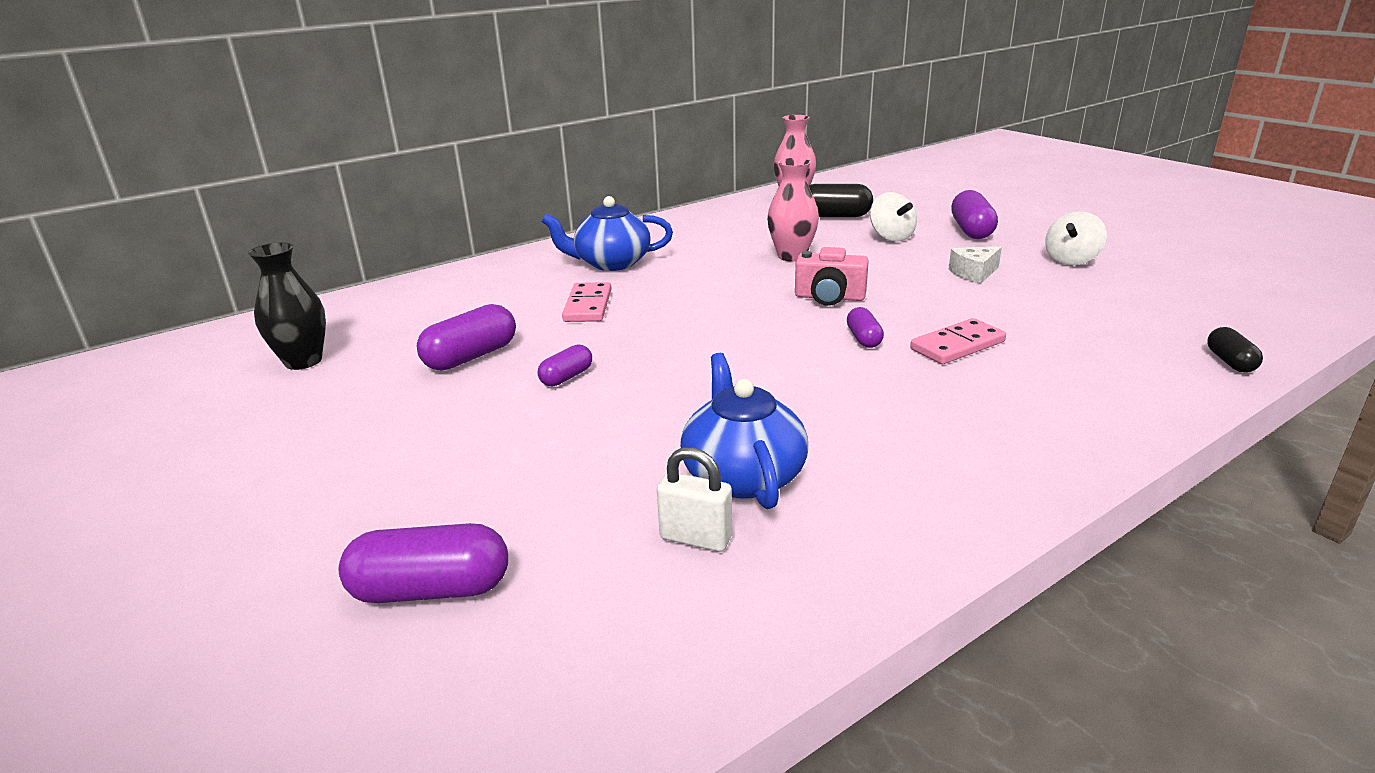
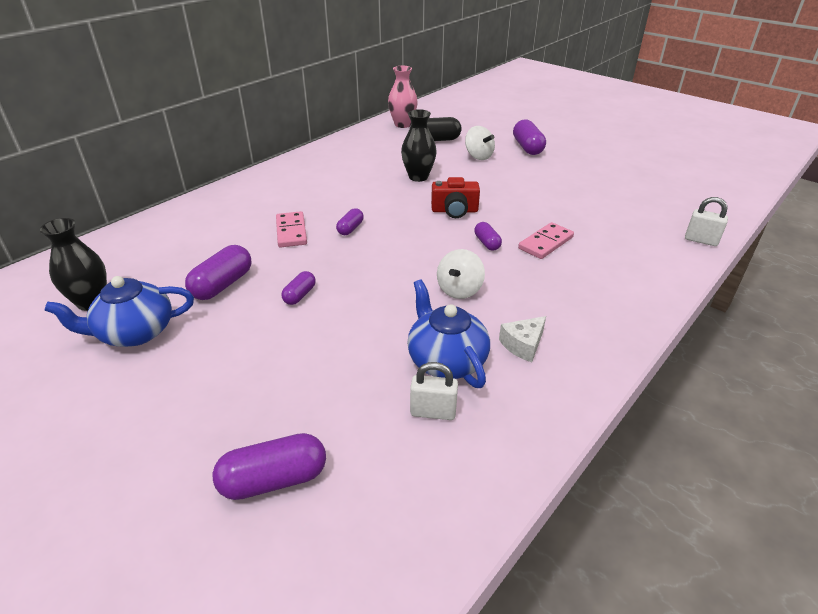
camera: 15 degrees left, 10 degrees up
(611, 263) = (294, 192): blue teapot -> blue teapot (135, 332)
(670, 308) = (350, 228): none -> purple capsule
(792, 256) = (418, 177): pink vase -> black vase
(829, 297) = (454, 211): pink camera -> red camera
(974, 273) = (539, 183): white cheese -> white cheese (523, 345)
(1071, 260) = (594, 169): white spinning top -> white spinning top (459, 290)
(1230, 362) = (701, 240): black capsule -> white padlock

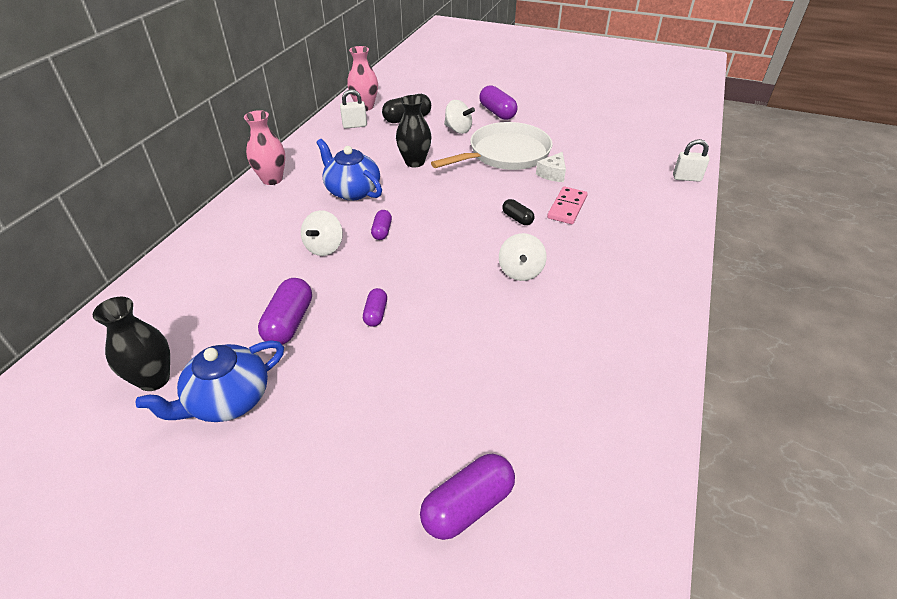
camera: 20 degrees left, 5 degrees up
(283, 170) = (272, 179): none -> pink vase
(291, 232) = (324, 247): pink domino -> white spinning top
(433, 412) = (566, 396): white padlock -> white padlock (355, 125)
(446, 360) = (548, 343): blue teapot -> blue teapot (352, 191)
(454, 211) = (469, 191): red camera -> none
(487, 243) = (517, 218): purple capsule -> black capsule
(512, 184) = (505, 154): none -> white pan
(523, 345) = (603, 311): white cheese -> white cheese (552, 174)

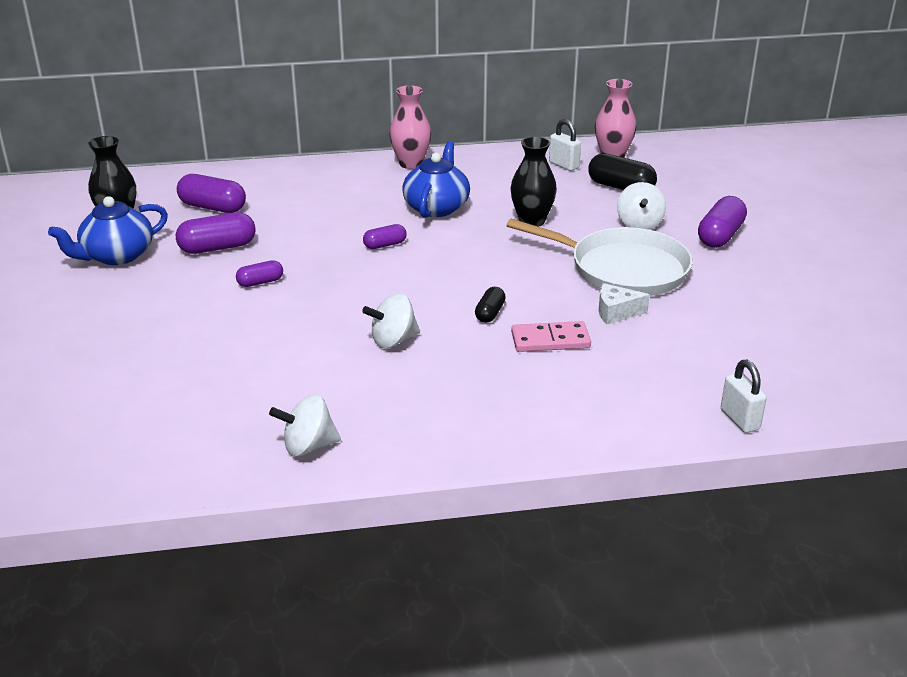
camera: 60 degrees right, 10 degrees down
(228, 400) = (117, 256): blue teapot -> blue teapot turned 60 degrees counterclockwise
(324, 247) = (331, 226): white spinning top -> white spinning top (308, 446)
(468, 506) = (72, 393): purple capsule -> purple capsule (213, 207)

